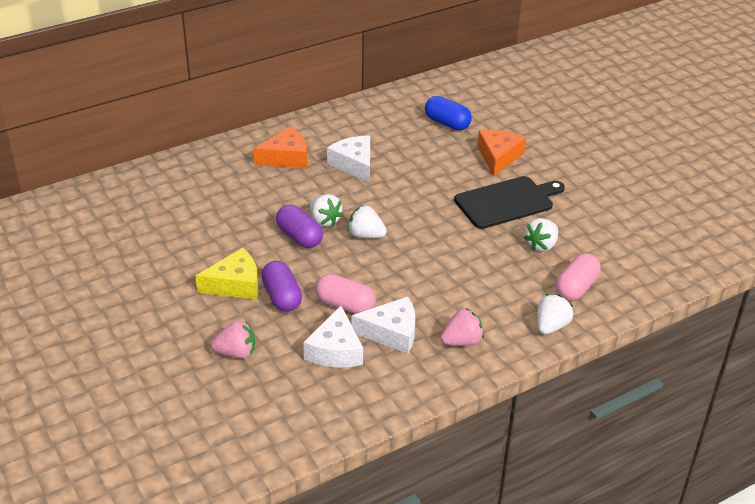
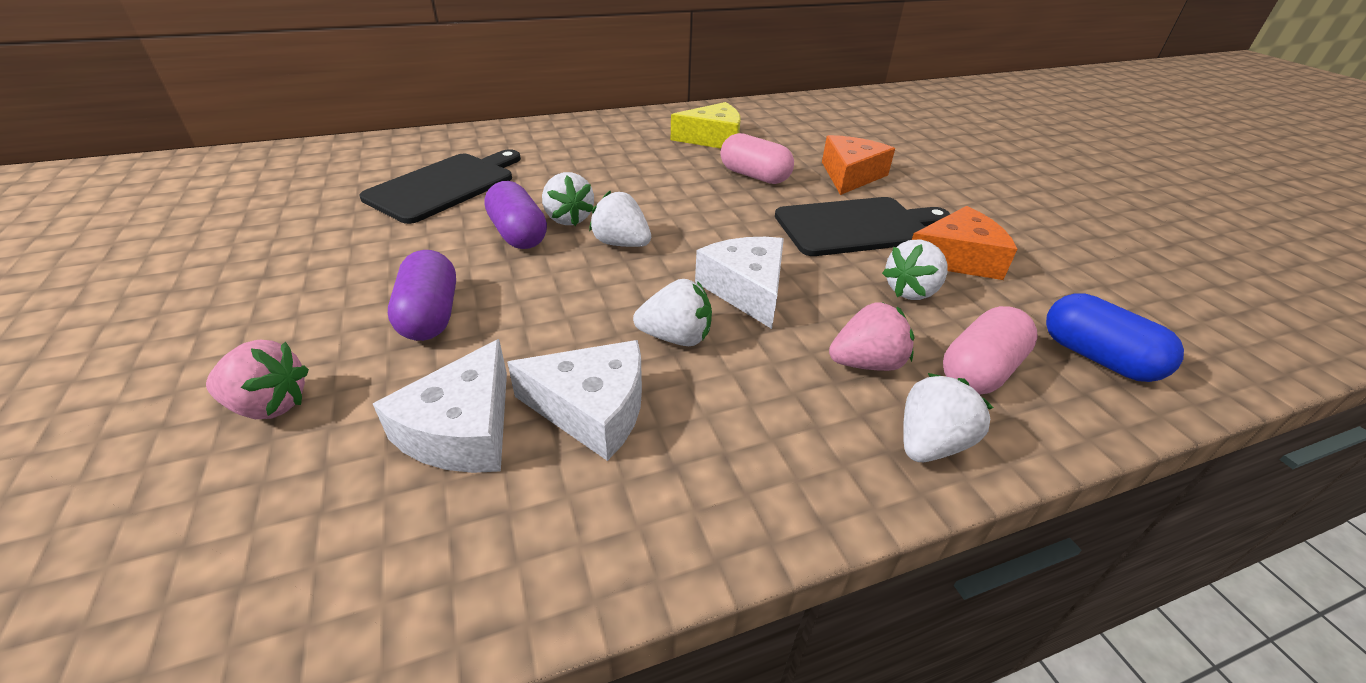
camera: 10 degrees right, 0 degrees up
(228, 204) = (445, 186): none -> black cutting board
(235, 284) = (369, 286): yellow cheese -> yellow cheese (713, 139)
(286, 157) = (559, 148): orange cheese -> orange cheese (957, 258)
(345, 305) = (531, 344): pink capsule -> pink capsule (754, 176)
(354, 164) = (645, 163): white cheese -> white cheese (746, 289)
(419, 291) = (676, 337): none -> white strawberry
(447, 123) = (785, 137): blue capsule -> blue capsule (1097, 357)
(462, 341) = (731, 449): pink strawberry -> pink strawberry (866, 363)

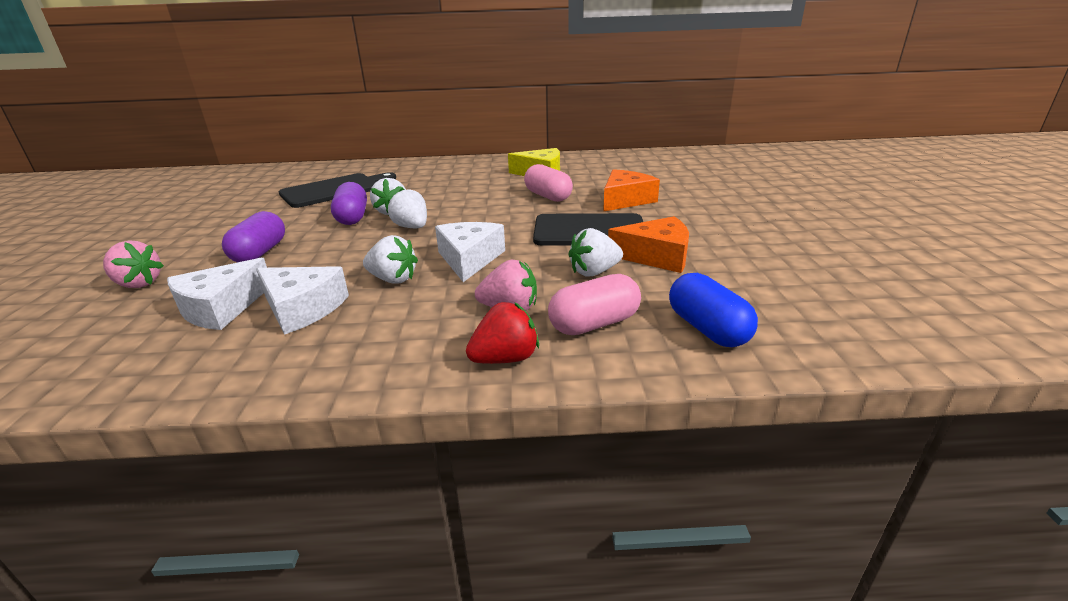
camera: 20 degrees right, 10 degrees down
(930, 443) = (505, 358): white strawberry -> red strawberry

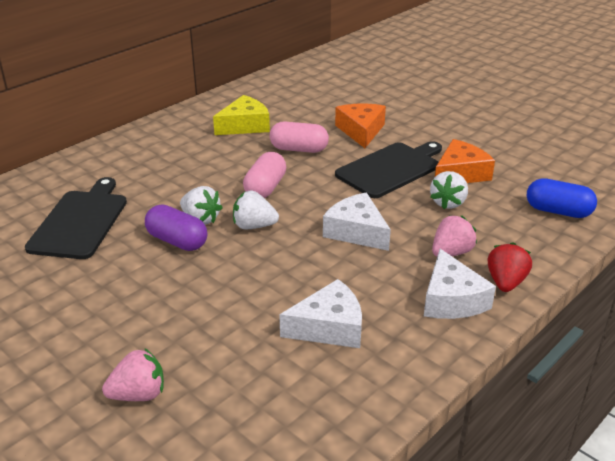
camera: 45 degrees left, 5 degrees up
(221, 308) = (268, 363): white cheese -> white cheese (451, 299)
(260, 253) = (178, 312): purple capsule -> none
(393, 279) = (340, 273): white strawberry -> none
(594, 324) = (508, 237): pink capsule -> pink capsule (265, 188)

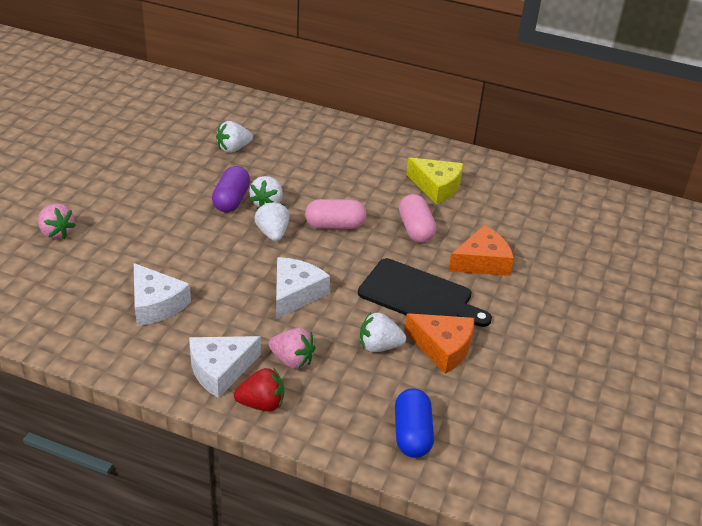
camera: 65 degrees right, 5 degrees up
(80, 221) = (233, 148): black cutting board -> white strawberry

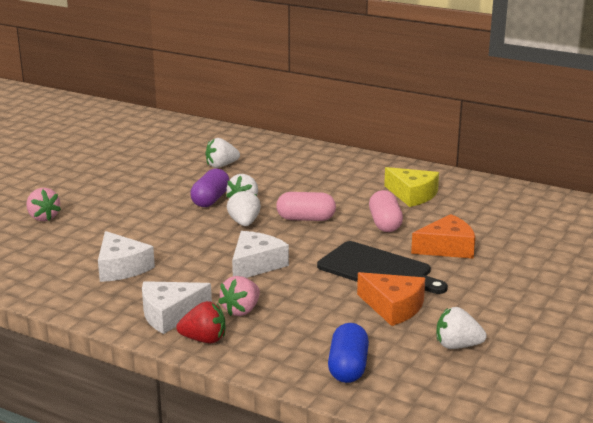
camera: 10 degrees right, 15 degrees down
(292, 360) = (241, 310): pink strawberry -> pink strawberry turned 90 degrees clockwise
(379, 346) = (329, 304): white strawberry -> white strawberry (457, 346)

